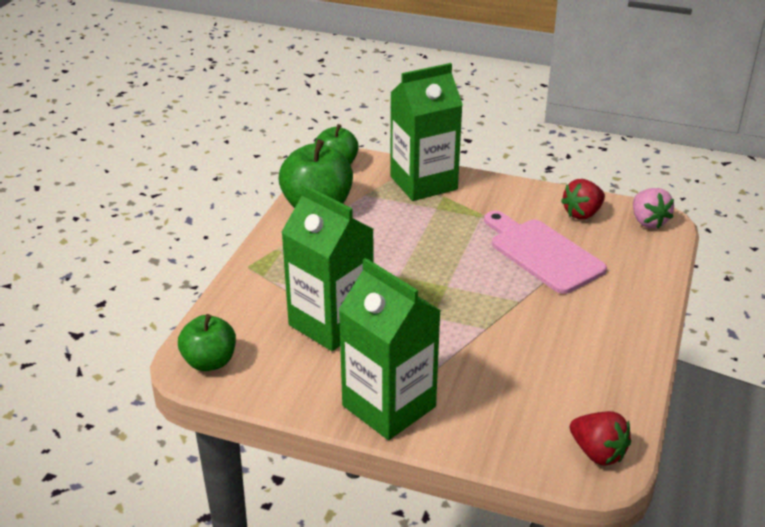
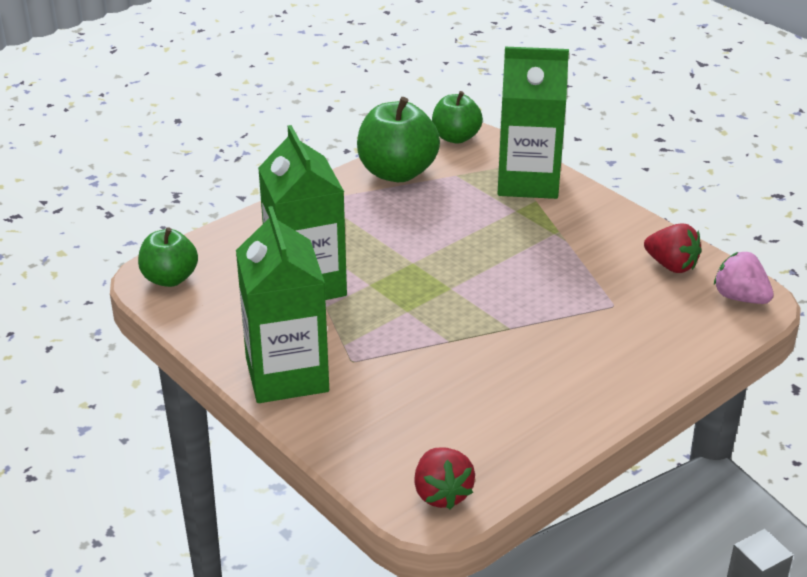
camera: 30 degrees right, 0 degrees up
(542, 253) = (583, 290): pink cutting board -> none
(582, 213) = (671, 265): red strawberry -> red strawberry turned 135 degrees counterclockwise
(648, 221) = (740, 298): pink strawberry -> pink strawberry turned 120 degrees clockwise

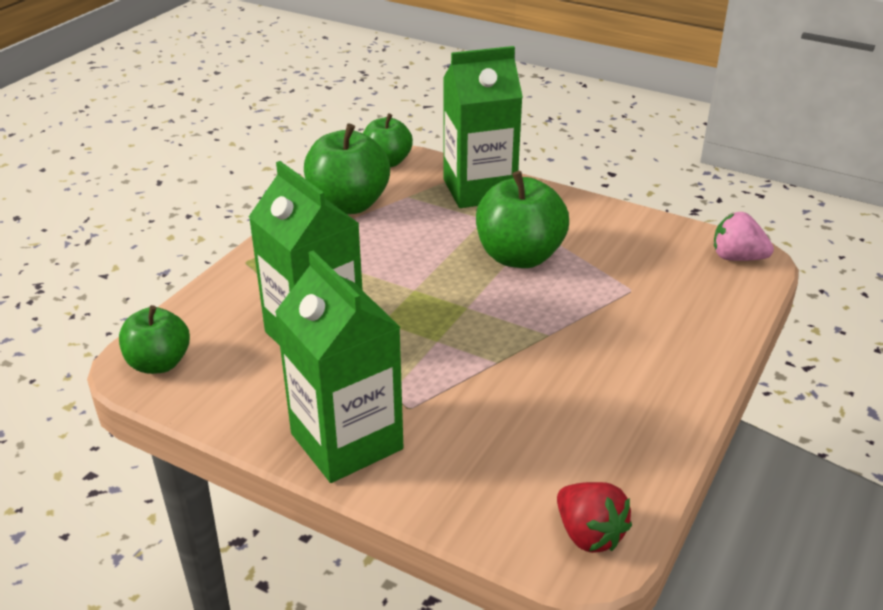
camera: 20 degrees left, 0 degrees up
(527, 253) = (519, 256): none -> green apple
(671, 265) = (657, 241): red strawberry -> none

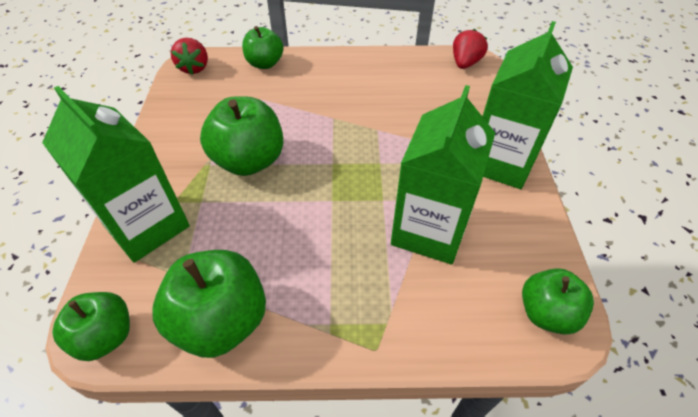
camera: 120 degrees left, 15 degrees up
(716, 315) = (265, 63): none -> green apple
(737, 258) = (194, 68): pink strawberry -> red strawberry

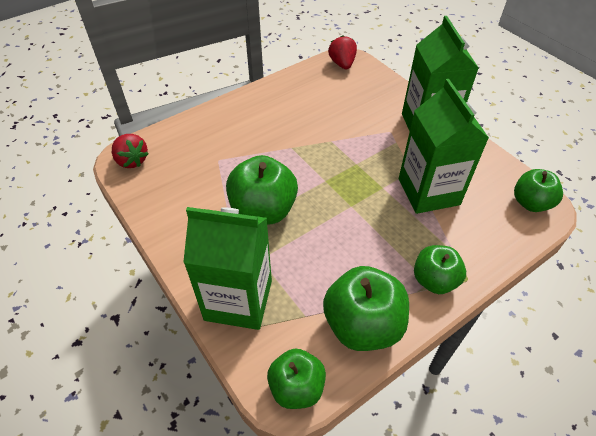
camera: 35 degrees left, 0 degrees up
(265, 63) = (191, 129): green apple -> green apple (434, 280)

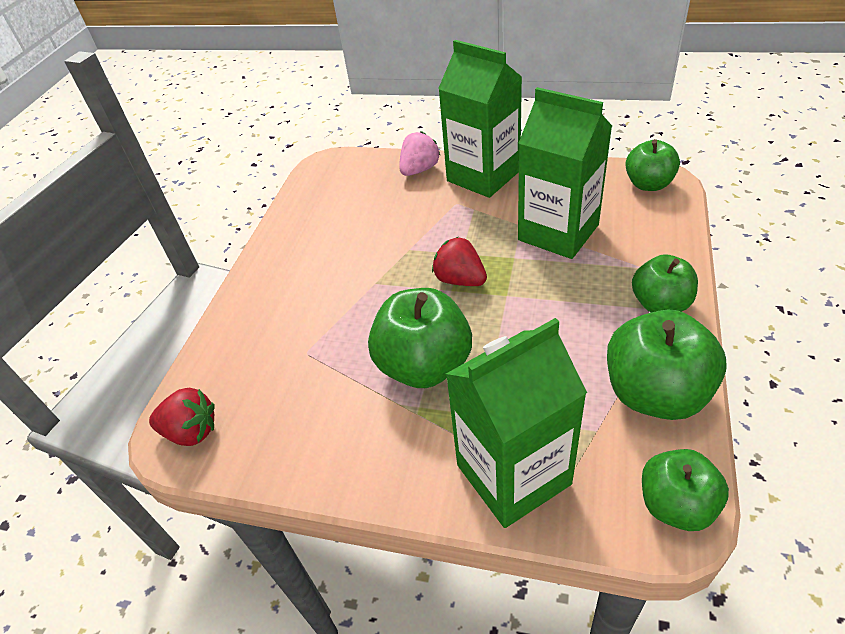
camera: 35 degrees left, 5 degrees down
(342, 64) = (328, 171): red strawberry -> red strawberry (460, 280)
(394, 96) = (419, 170): none -> pink strawberry

